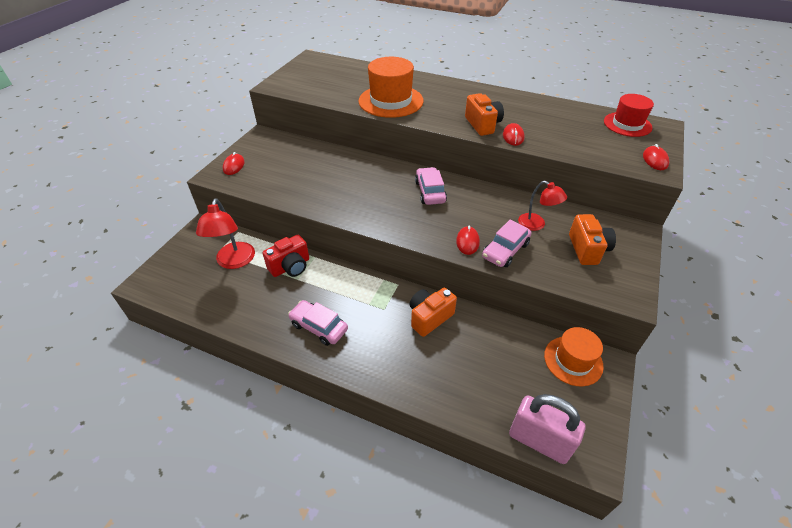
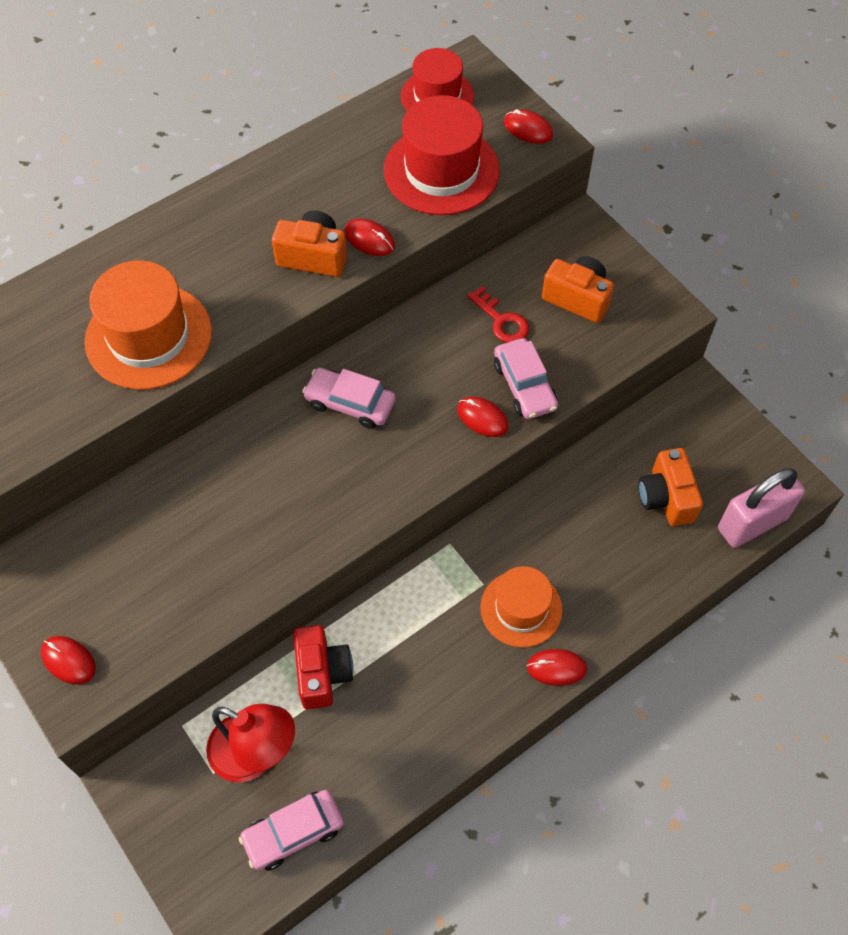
camera: 60 degrees left, 15 degrees up
(319, 327) = (465, 682): pink car -> pink car (293, 832)
(353, 367) = (556, 668): none -> red mouse
(429, 317) = (530, 536): orange camera -> orange camera (666, 497)
(536, 225) = (502, 321): red lamp -> red key
(573, 360) = (678, 422): orange hat -> orange hat (521, 608)
(585, 142) = (441, 170): none -> red hat

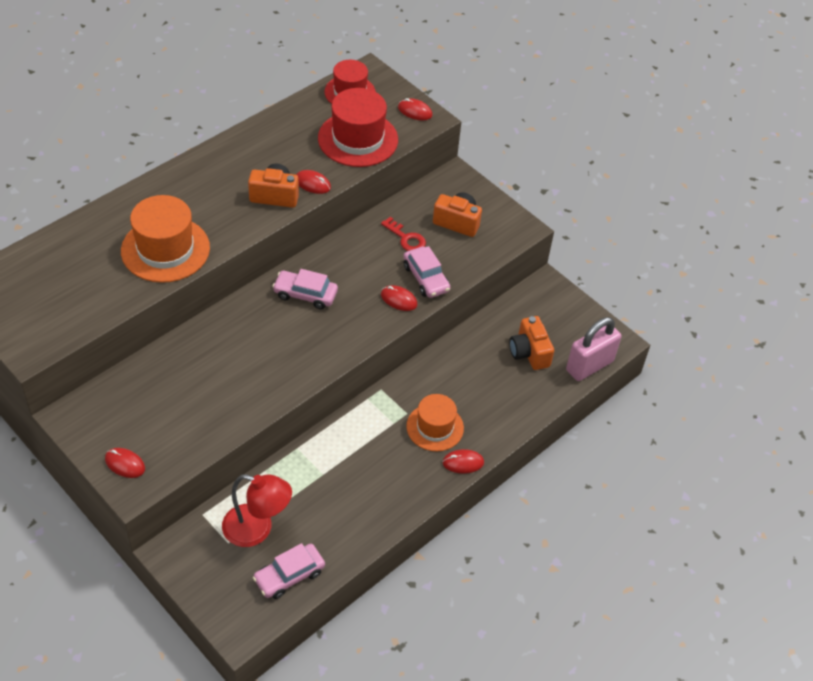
camera: 10 degrees left, 10 degrees down
(322, 673) = (299, 475): red camera -> none

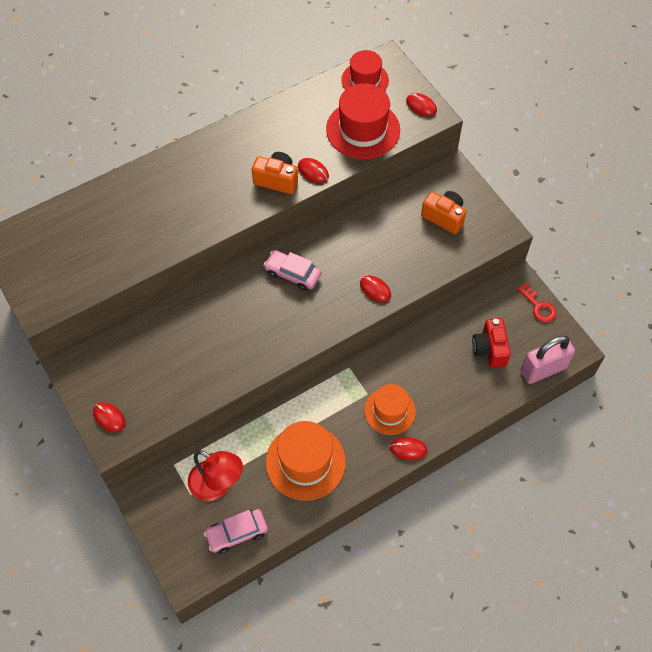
camera: 15 degrees right, 10 degrees up
(165, 249) = (171, 223): orange hat -> orange hat (305, 462)
(406, 238) = (394, 228): red key -> red key (539, 306)
(426, 278) = (404, 271): pink car -> none
(529, 353) = (490, 349): orange camera -> red camera

